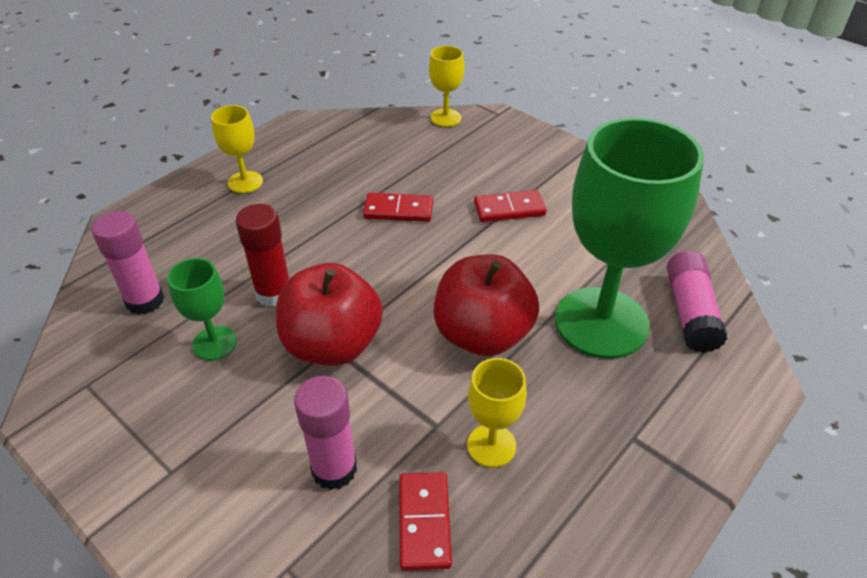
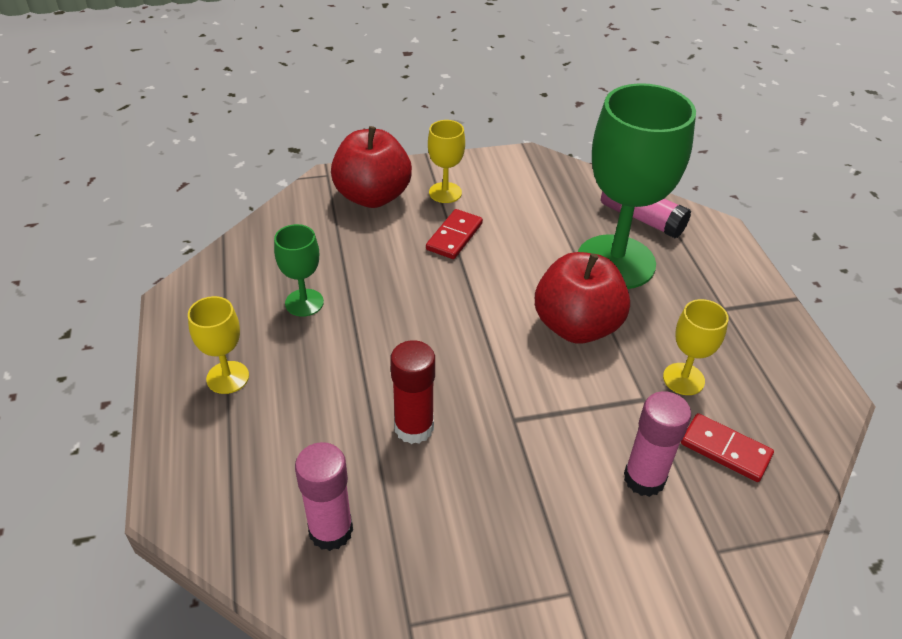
camera: 55 degrees left, 0 degrees up
(214, 343) = (440, 498): green goblet -> green goblet (304, 303)
(332, 344) = (512, 417): red apple -> red apple (372, 196)
(398, 210) = (387, 296): red domino -> none
(445, 118) = (295, 204): yellow goblet -> yellow goblet (445, 192)

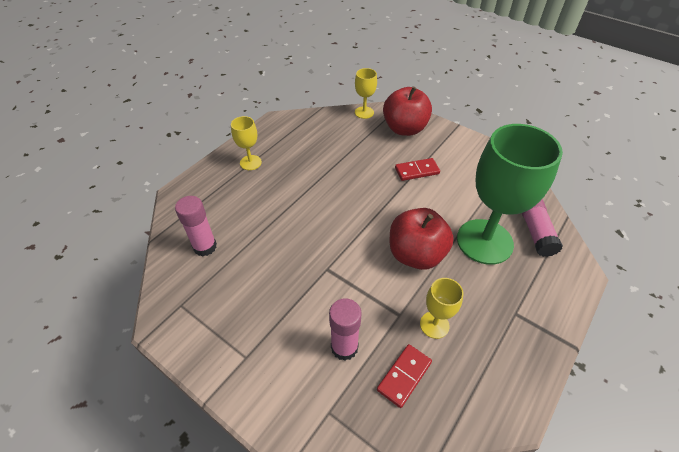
camera: 50 degrees right, 5 degrees up
(304, 303) = (314, 154): green goblet -> none
(414, 427) = (284, 236): red glue stick -> none
(445, 192) = (441, 148): yellow goblet -> yellow goblet (364, 112)
(725, 450) = (404, 376): red domino -> red domino turned 45 degrees clockwise

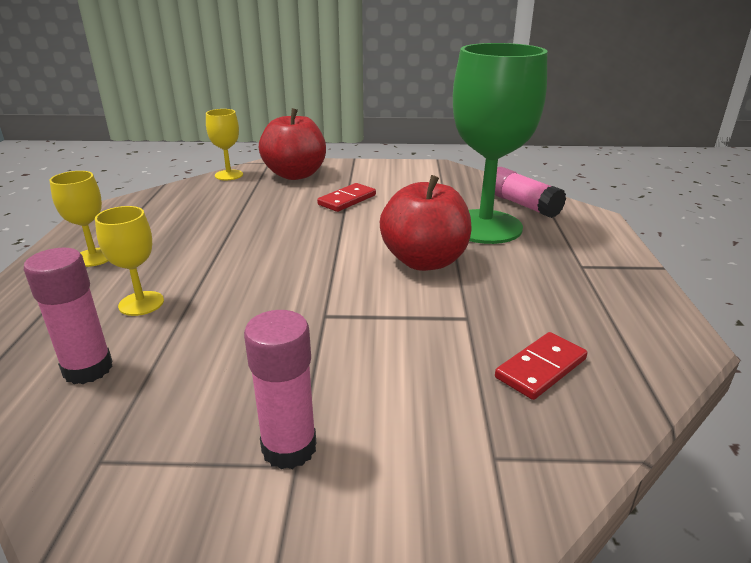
camera: 35 degrees left, 20 degrees down
(344, 347) = (436, 378): pink glue stick -> pink glue stick (289, 448)
(404, 376) = (540, 368): red domino -> red domino turned 45 degrees clockwise
(434, 325) = (516, 308): yellow goblet -> yellow goblet (141, 303)

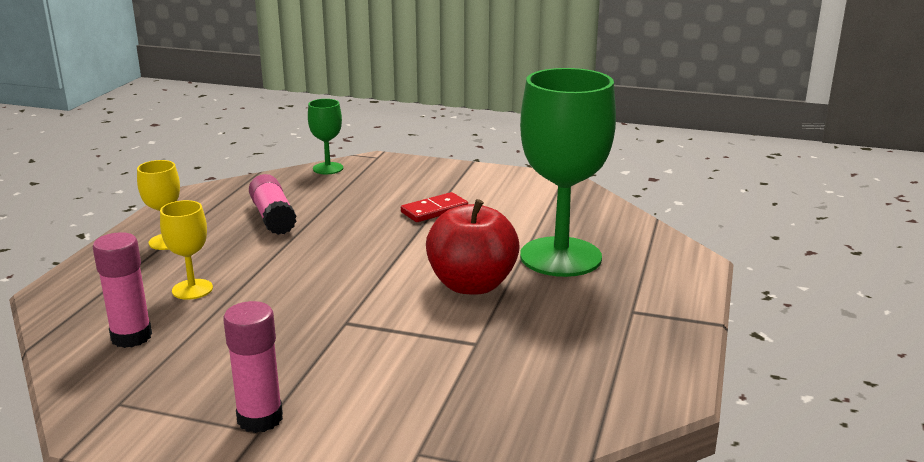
camera: 15 degrees right, 5 degrees down
(229, 175) = (328, 168): yellow goblet -> green goblet
(295, 175) = (397, 175): red apple -> none
(522, 204) = (622, 237): pink glue stick -> pink glue stick (273, 217)
(540, 368) = (510, 395): red domino -> none

